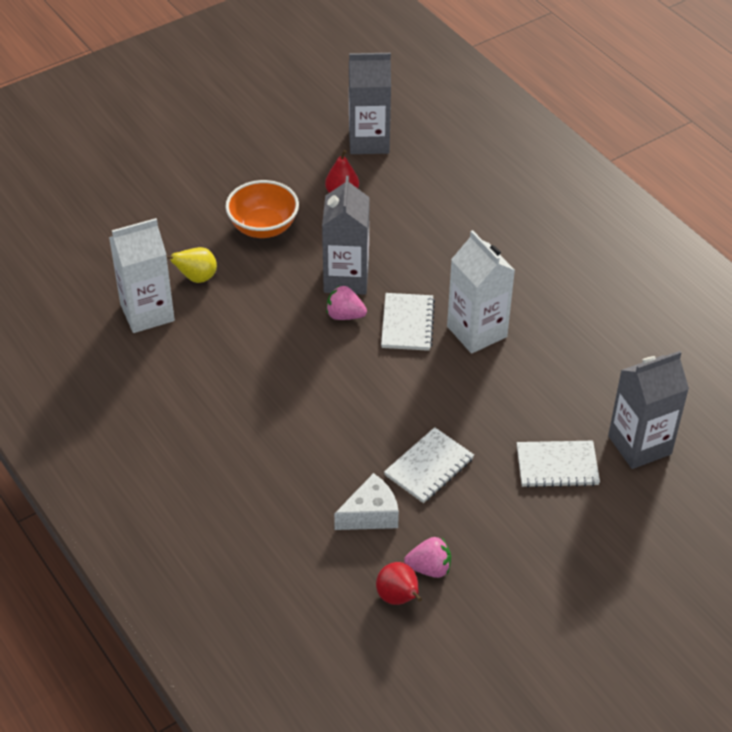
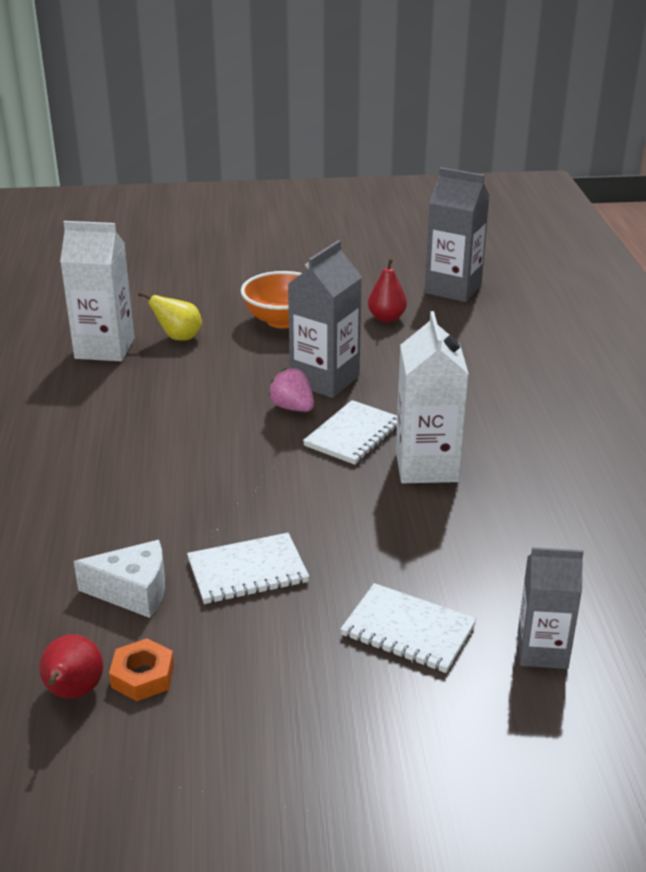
camera: 30 degrees right, 15 degrees down
(429, 568) = (142, 676): pink strawberry -> orange nut
(639, 445) = (542, 650): grey carton -> grey carton, size x0.66

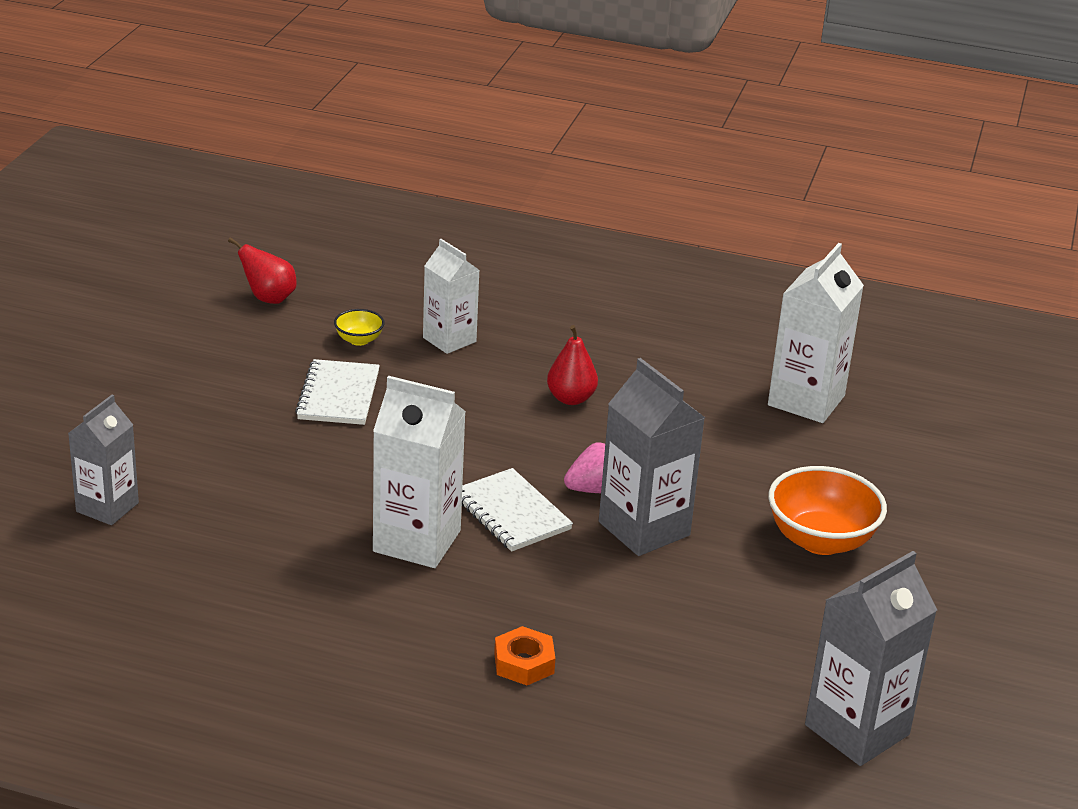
camera: 110 degrees right, 0 degrees up
(101, 534) = (449, 340): none -> white carton
(133, 591) = (359, 340): white cheese -> yellow bowl
(142, 676) = (259, 326): orange nut -> orange nut (524, 663)
(178, 337) = (809, 453): yellow pear -> none
(386, 318) = (786, 630): red pear -> red pear (571, 398)
(408, 630) = (194, 450): white notebook -> none

